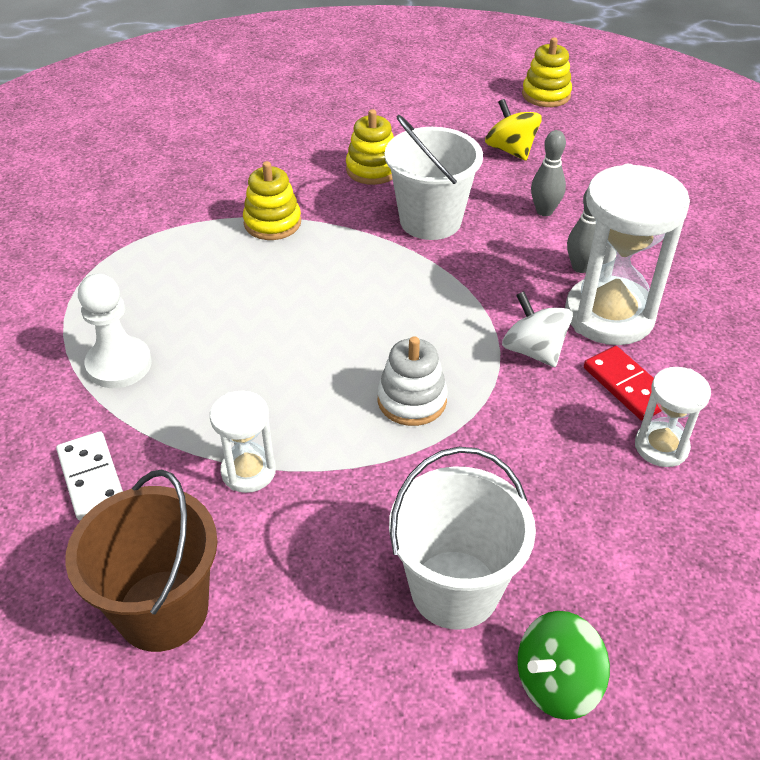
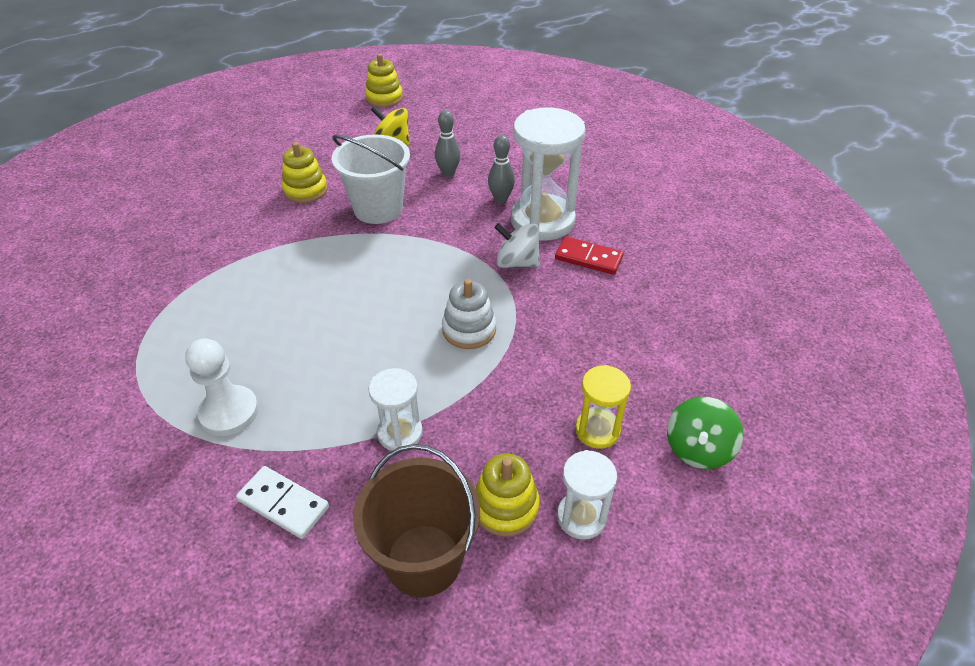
camera: 35 degrees left, 0 degrees up
(272, 223) = (262, 256): yellow stacking toy -> yellow stacking toy (505, 506)
(454, 589) = (597, 430): white bucket -> yellow hourglass
(661, 446) = (636, 284): white hourglass -> white hourglass (581, 517)

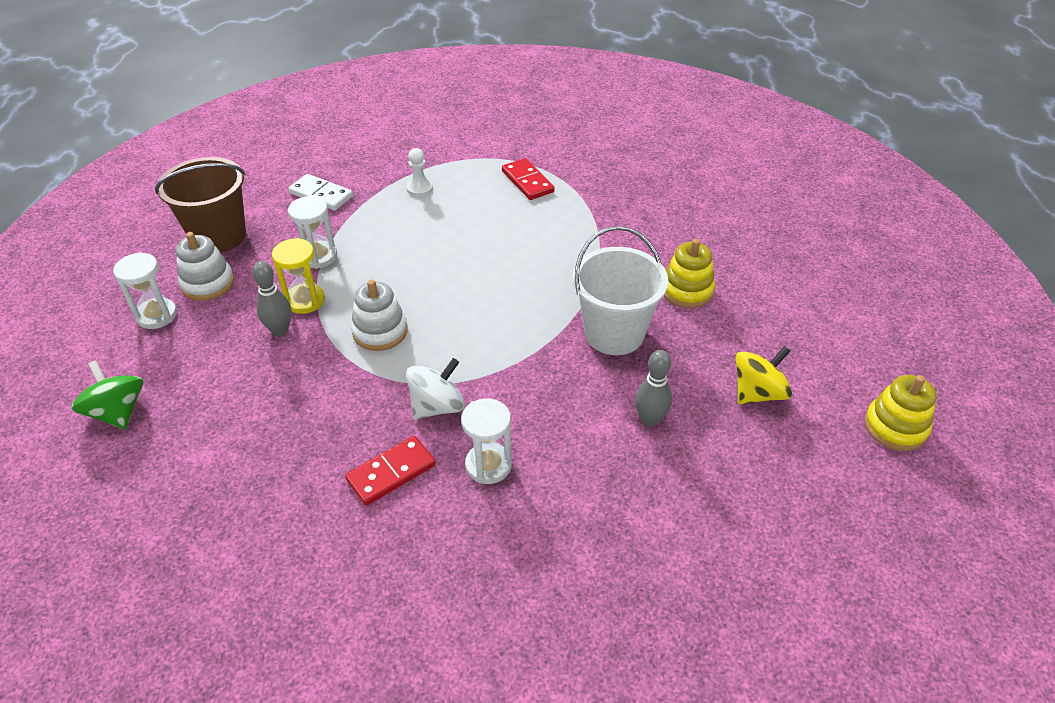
camera: 120 degrees right, 0 degrees up
(179, 329) = (527, 181): none -> red domino
(229, 412) = (419, 188): white pawn -> white pawn, size x0.60
(283, 504) = (321, 194): white domino -> white domino turned 60 degrees clockwise
(500, 199) = (560, 446): grey bowling pin -> grey bowling pin (280, 330)
(505, 506) = (208, 283): yellow stacking toy -> white stacking toy
(542, 221) = (488, 465): white hourglass -> white hourglass, size x0.52
(597, 430) = (202, 360): yellow hourglass -> yellow hourglass (305, 300)

